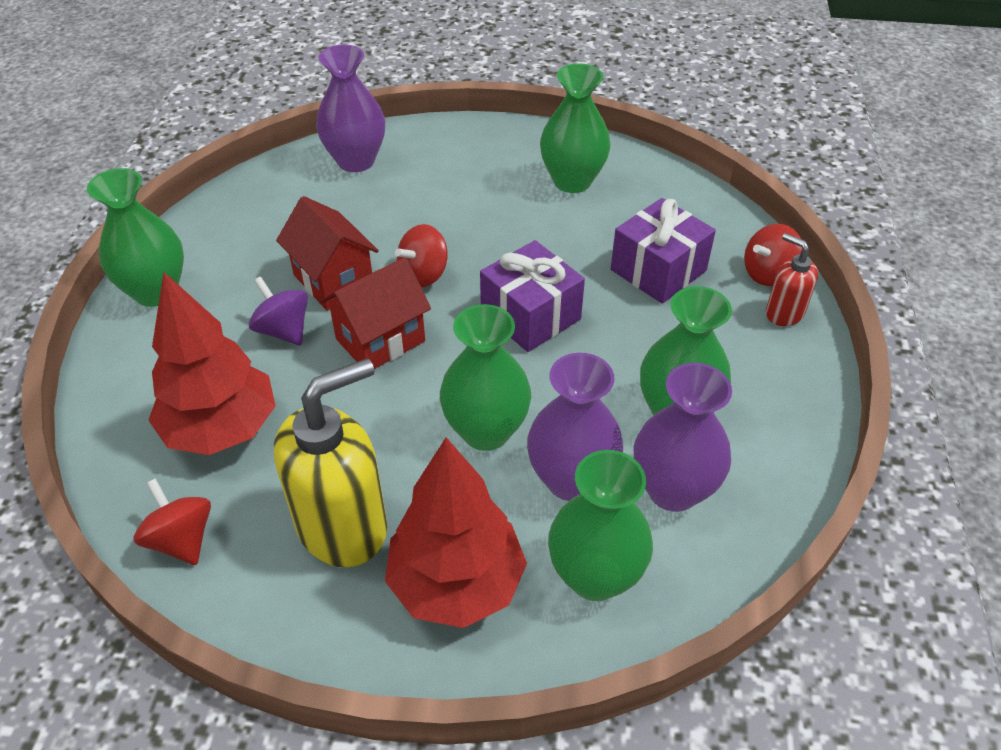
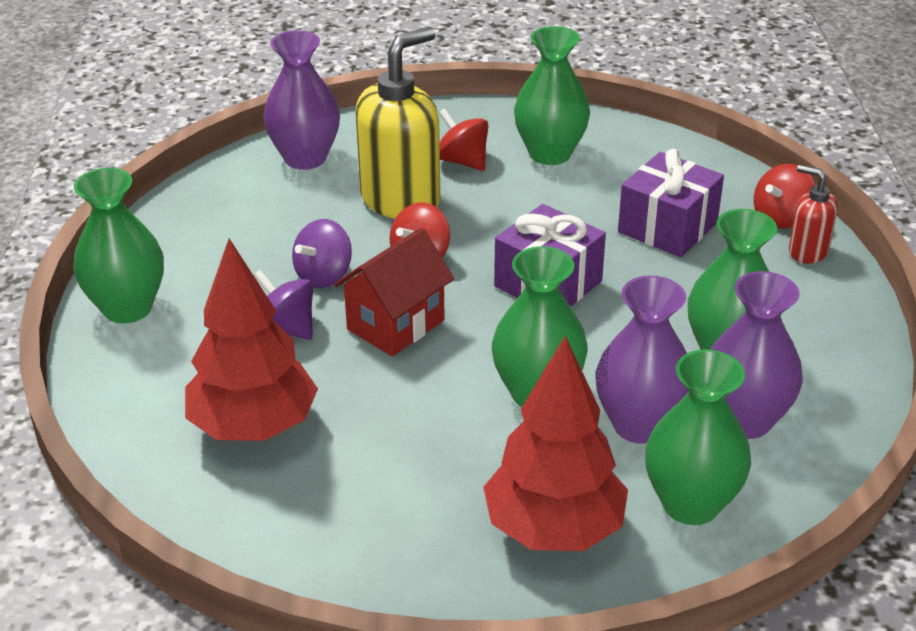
camera: 10 degrees left, 10 degrees down
(182, 539) = (250, 531): red spinning top -> red spinning top (462, 161)
(333, 281) = (324, 276): red house -> purple spinning top
(343, 526) = (418, 496): yellow soap dispenser -> yellow soap dispenser (401, 200)

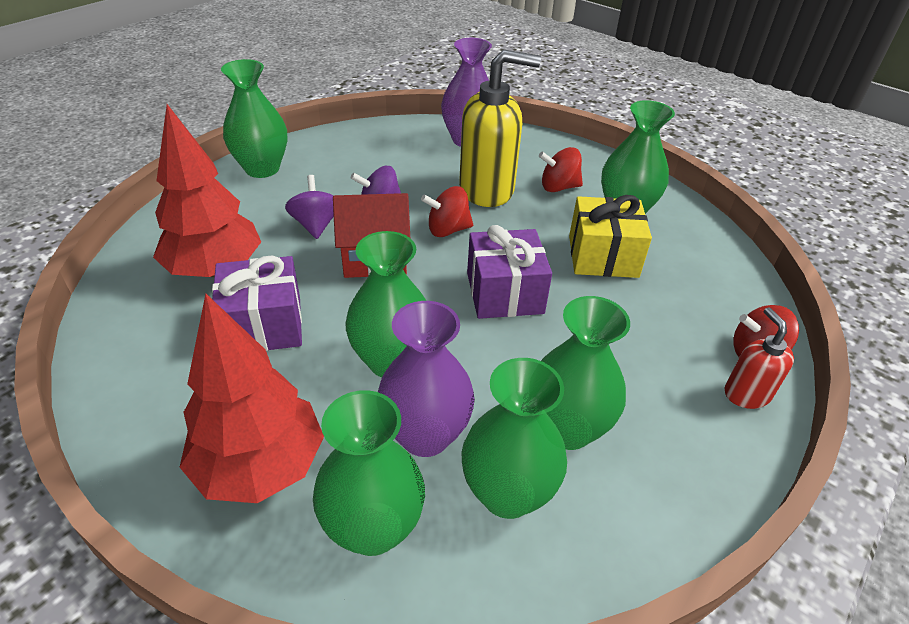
camera: 40 degrees right, 5 degrees up
(462, 161) = (558, 187): red spinning top -> red spinning top turned 90 degrees counterclockwise
(583, 205) = (603, 256): none -> yellow gift
(667, 227) = (647, 306): purple gift -> purple gift (263, 325)
(744, 420) = (507, 493): purple vase -> green vase

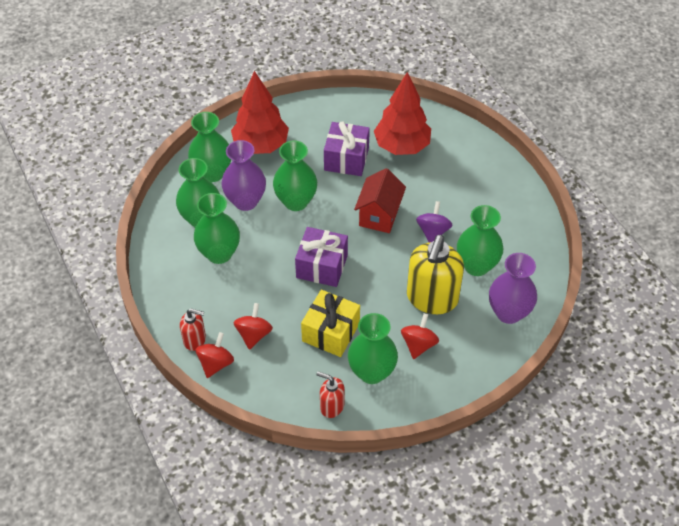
camera: 115 degrees right, 10 degrees up
(262, 169) = (505, 181): green vase -> green vase (476, 265)
(316, 225) = (426, 196): purple spinning top -> none
(448, 230) = (394, 260): red spinning top -> red spinning top (254, 334)
(697, 230) = (331, 406): none -> red soap dispenser

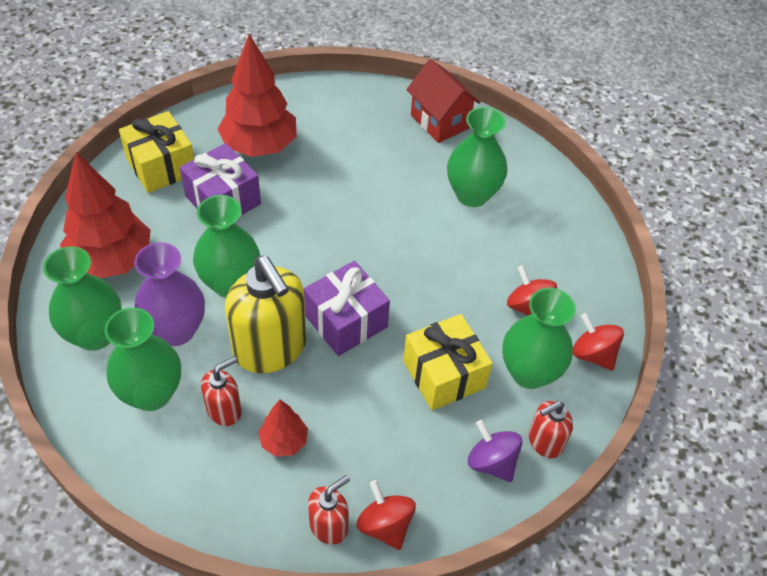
camera: 55 degrees left, 0 degrees up
(219, 253) = (224, 410): green vase -> red soap dispenser
(224, 290) = (284, 441): none -> red tree
(254, 334) = (379, 454): red spinning top -> red spinning top (593, 354)
(341, 118) = (161, 166): none -> yellow gift
(379, 215) = (329, 225): red house -> red house (440, 121)
(432, 298) = (480, 256): yellow soap dispenser -> yellow soap dispenser (270, 349)
(433, 232) = (396, 198): purple spinning top -> purple spinning top (491, 462)
(508, 312) = (551, 210): purple vase -> none

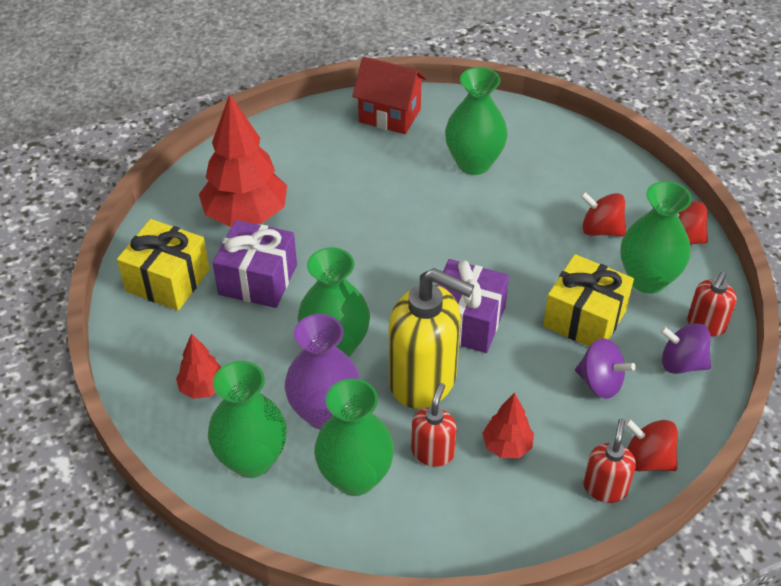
camera: 30 degrees left, 5 degrees down
(112, 261) = (203, 388): red tree -> red tree, size x0.50
(406, 436) = (600, 382): none -> purple spinning top

